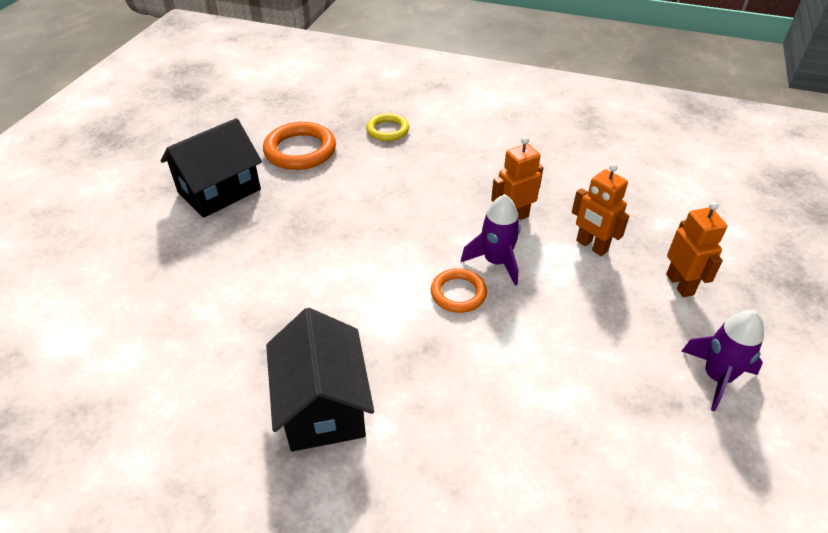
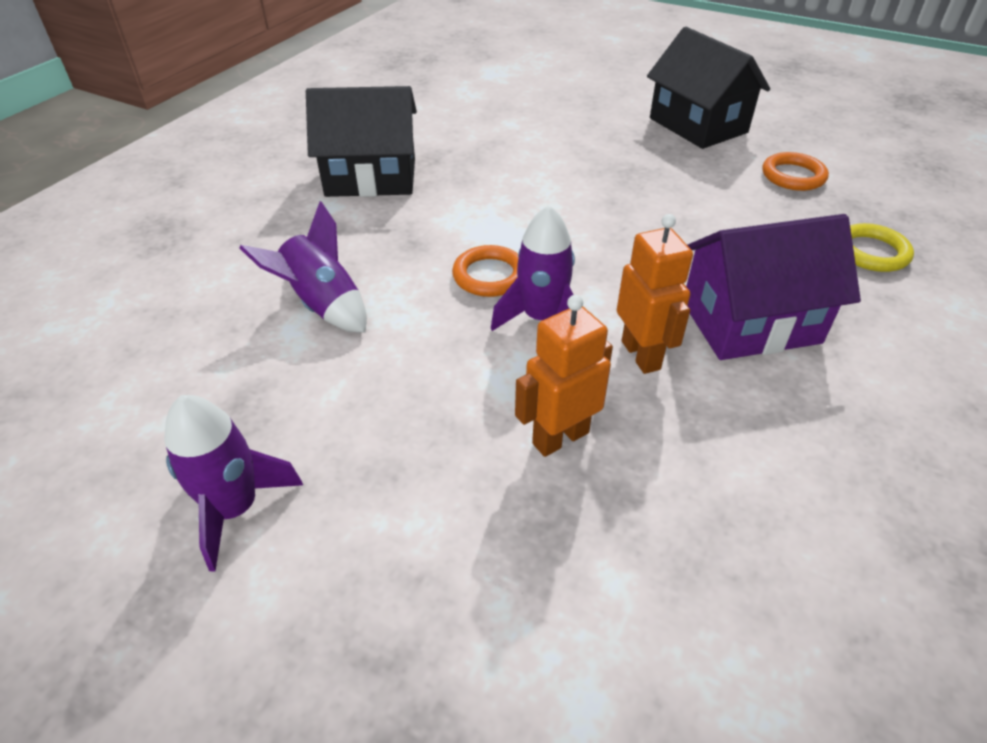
camera: 100 degrees right, 0 degrees up
(300, 150) = (793, 176): orange ring -> orange ring, size x0.62
(468, 177) = (750, 322): none -> purple house
(525, 388) = (322, 305): none -> purple rocket
(680, 284) = (437, 539): orange robot -> none

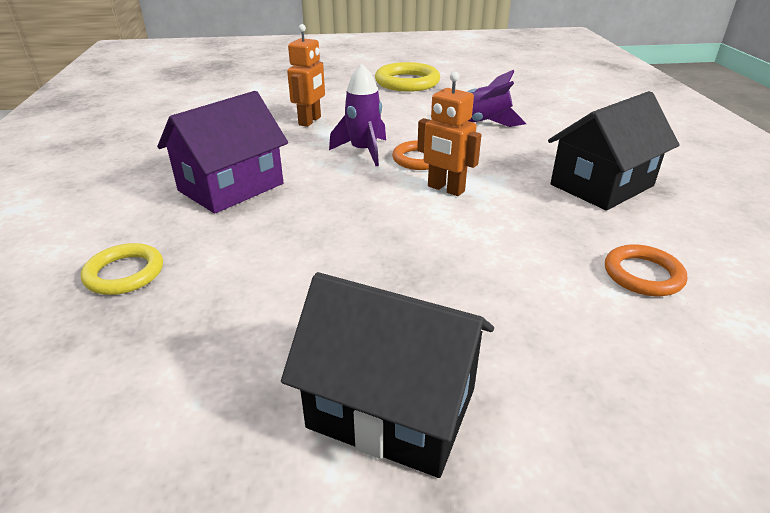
camera: 145 degrees right, 10 degrees down
(235, 508) = (407, 82): purple rocket -> yellow ring
(641, 355) = (292, 154): orange robot -> orange robot (445, 189)
(793, 176) = (215, 351): orange ring -> orange ring (643, 275)

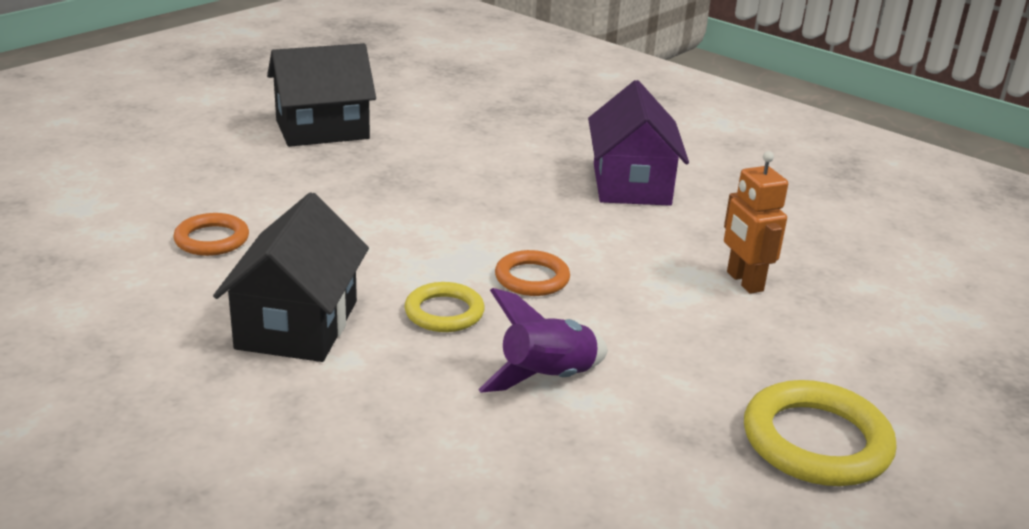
camera: 135 degrees right, 5 degrees down
(124, 273) = (562, 122): yellow ring -> yellow ring (444, 312)
(363, 151) = (603, 264): purple rocket -> none
(445, 189) = (455, 253): orange robot -> none

